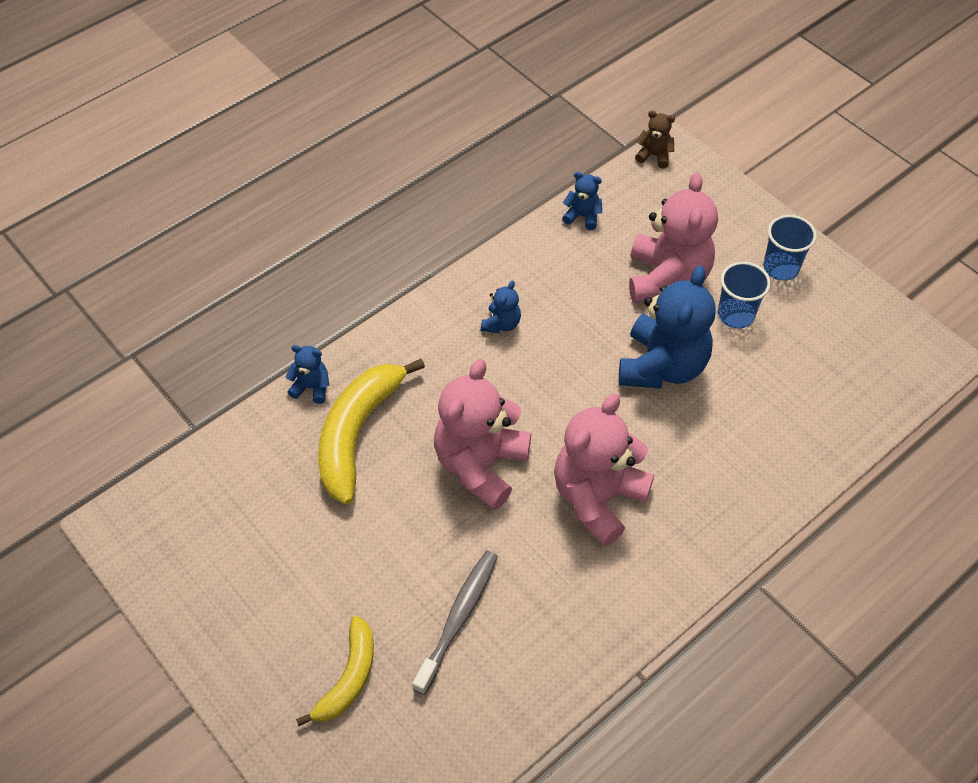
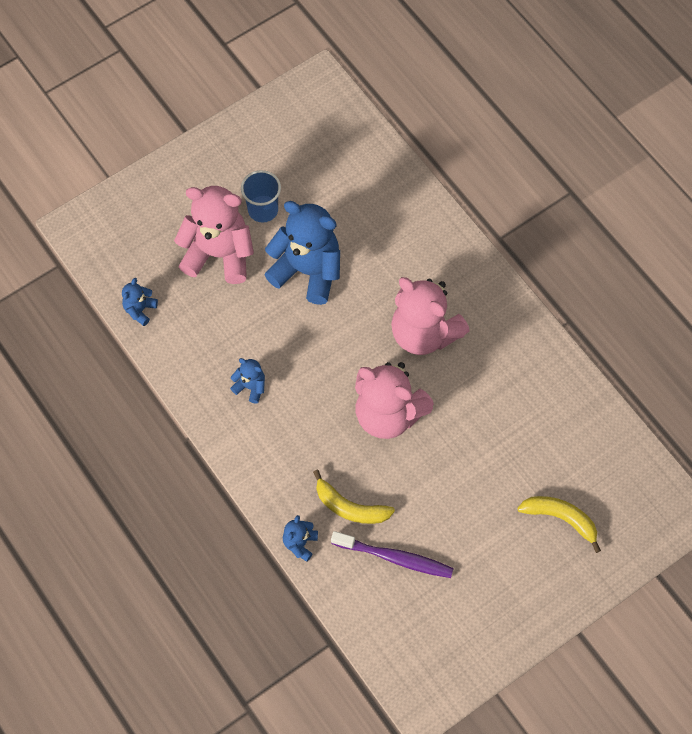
camera: 85 degrees left, 10 degrees up
(294, 485) = (395, 557): none -> purple toothbrush
(357, 433) = (350, 507): yellow banana -> yellow banana, size x0.61
(458, 618) = (518, 440): grey toothbrush -> none
(654, 155) = (77, 242): brown teddy bear -> none
(781, 268) = (219, 168): blue cup -> none

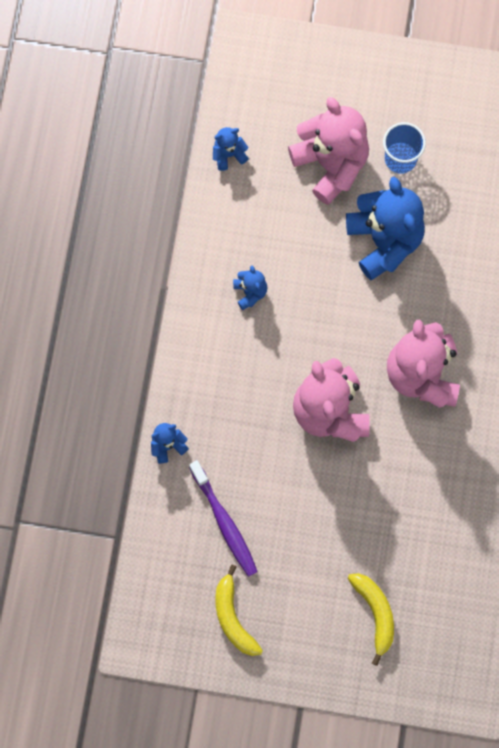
camera: 45 degrees right, 10 degrees up
(350, 507) = (230, 454): yellow banana -> yellow banana (233, 618)

